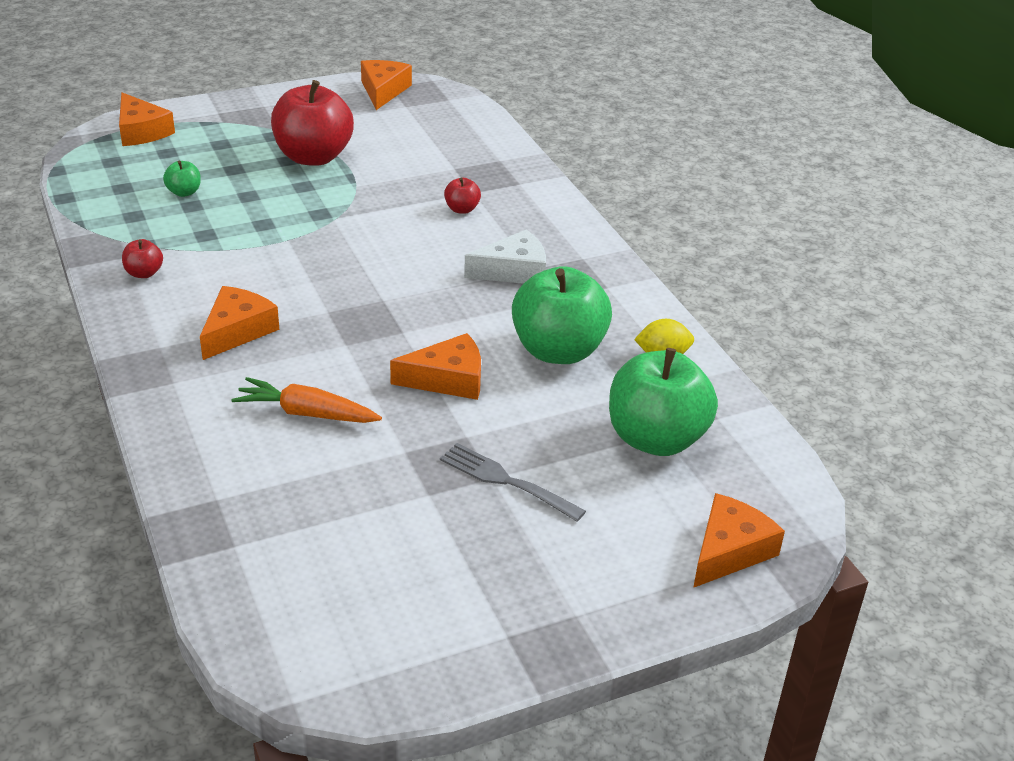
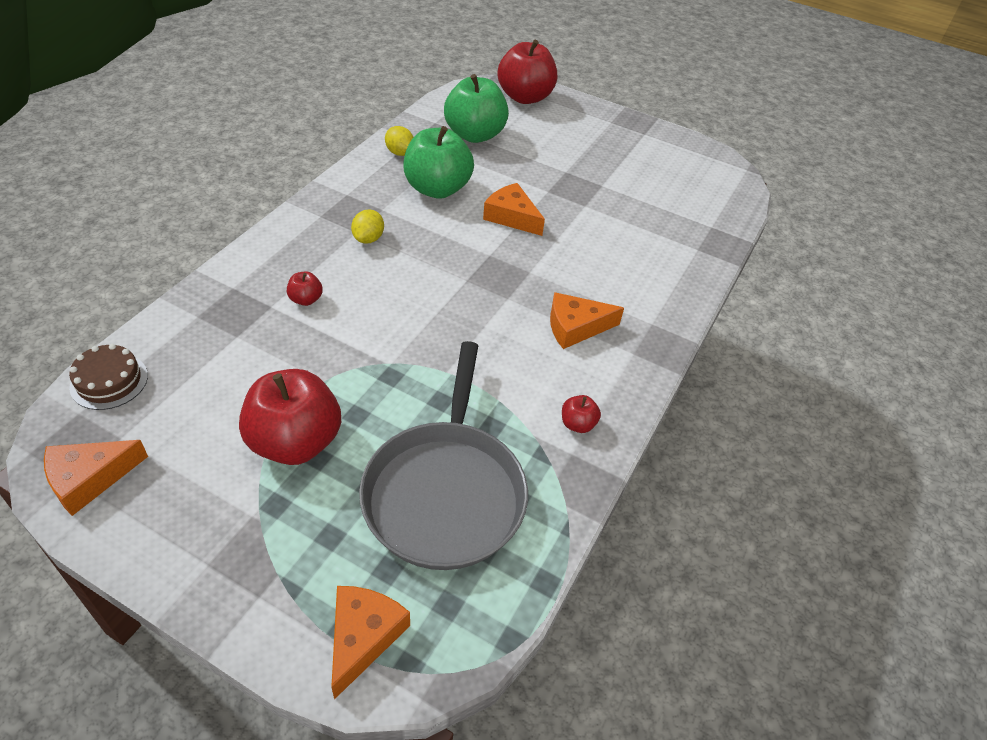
camera: 130 degrees left, 10 degrees up
(184, 192) = (445, 492): green apple -> grey pan
(306, 413) = (604, 253): orange carrot -> none
(467, 114) = (109, 381): none -> brown cake
(506, 481) = (562, 166): grey fork -> none
(513, 271) = (368, 238): white cheese -> yellow lemon
(729, 551) = (525, 97): orange cheese -> red apple

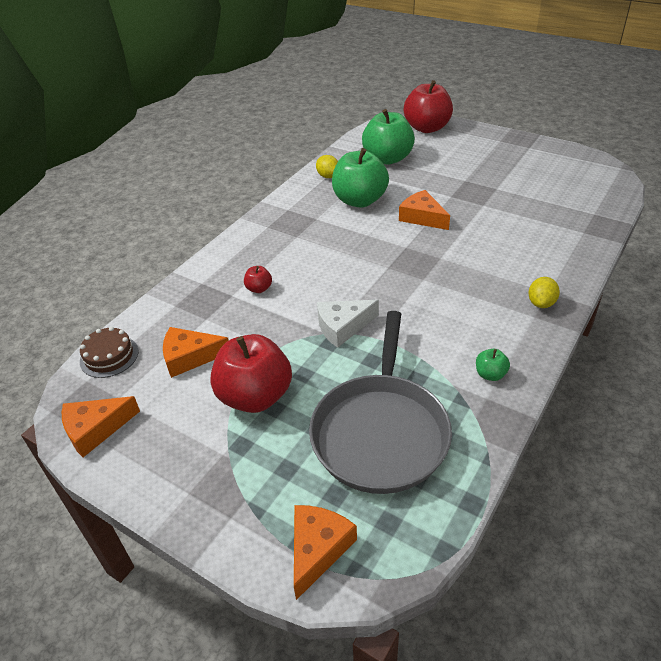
camera: 10 degrees right, 5 degrees down
(368, 238) = (306, 241): yellow lemon -> yellow lemon (541, 303)
(407, 355) = (343, 327): none -> white cheese
(575, 327) = (482, 298): orange cheese -> orange cheese (190, 357)
(577, 424) = (490, 374): red apple -> green apple

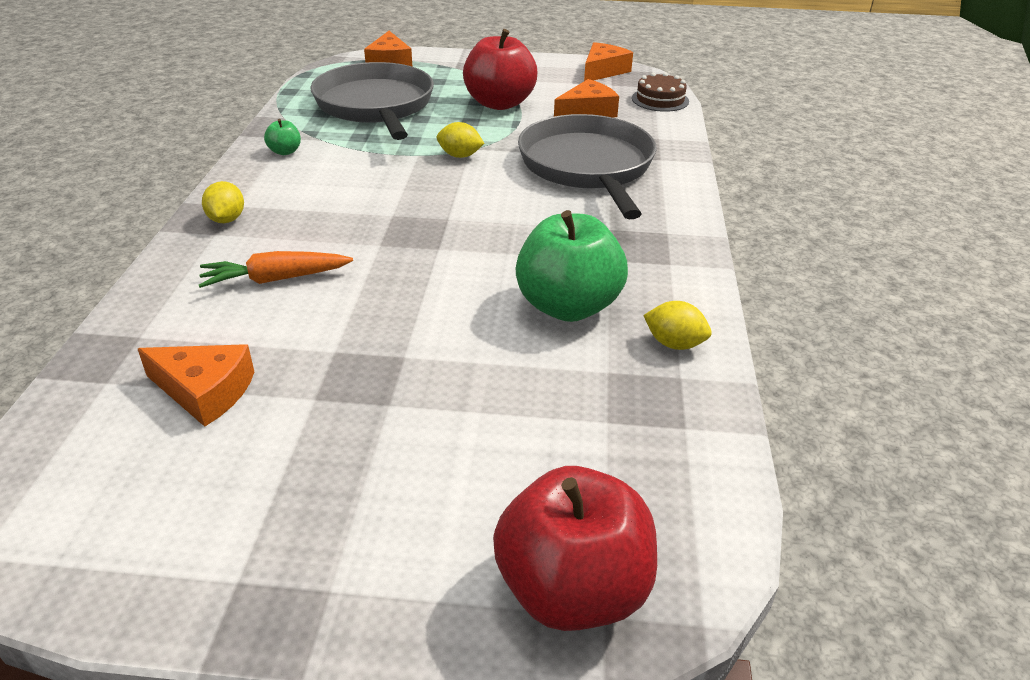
camera: 150 degrees right, 5 degrees down
(259, 289) = (587, 167): red apple -> grey pan
(343, 327) = (460, 156): white cheese -> yellow lemon
(388, 159) = (594, 426): green apple -> none
(422, 217) = (438, 300): orange cheese -> orange cheese (205, 391)
(509, 248) = (275, 279): none -> orange carrot

